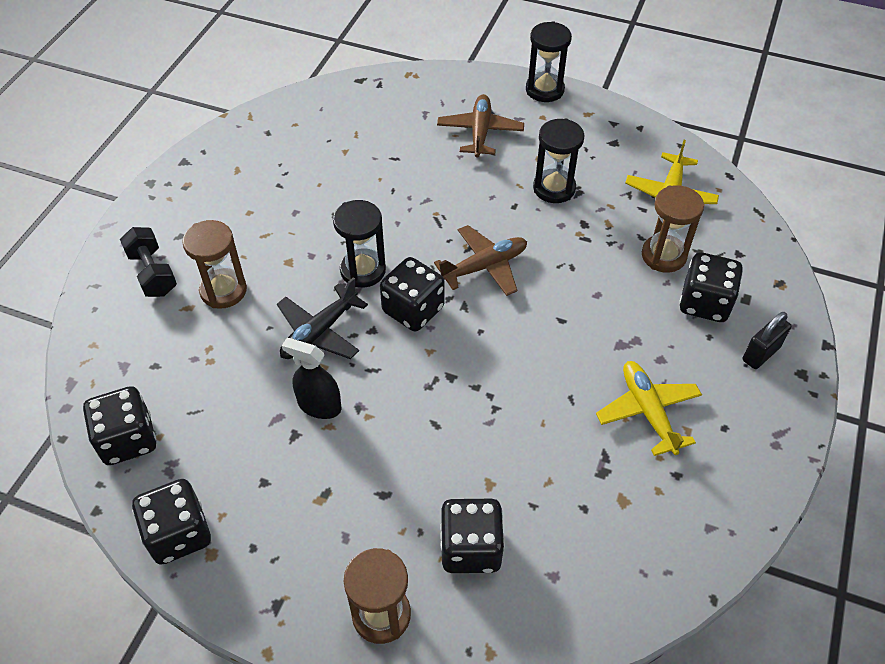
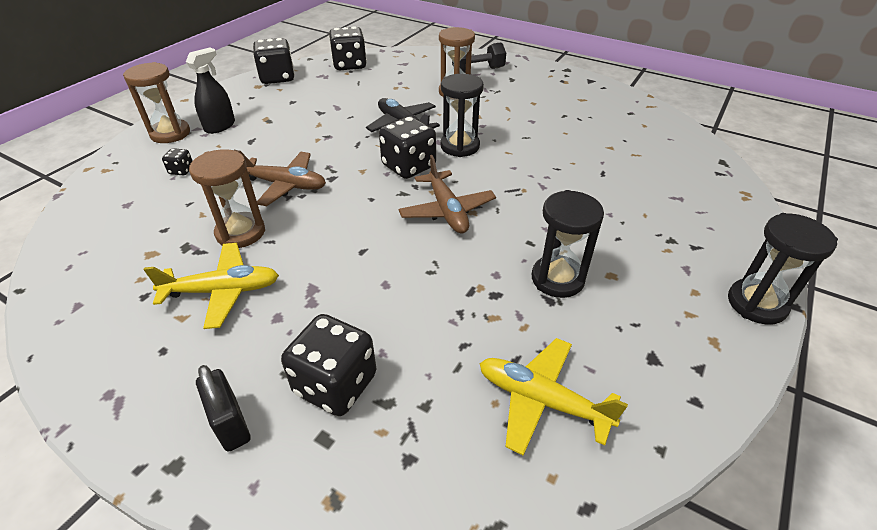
camera: 100 degrees right, 10 degrees down
(319, 405) = (337, 122): black spray bottle -> black spray bottle (220, 126)
(470, 548) = (181, 170): black dice -> black dice, size x0.47
(480, 132) = (653, 233): brown plane -> brown plane (285, 185)
(663, 256) = (426, 361): brown hourglass -> brown hourglass (240, 233)

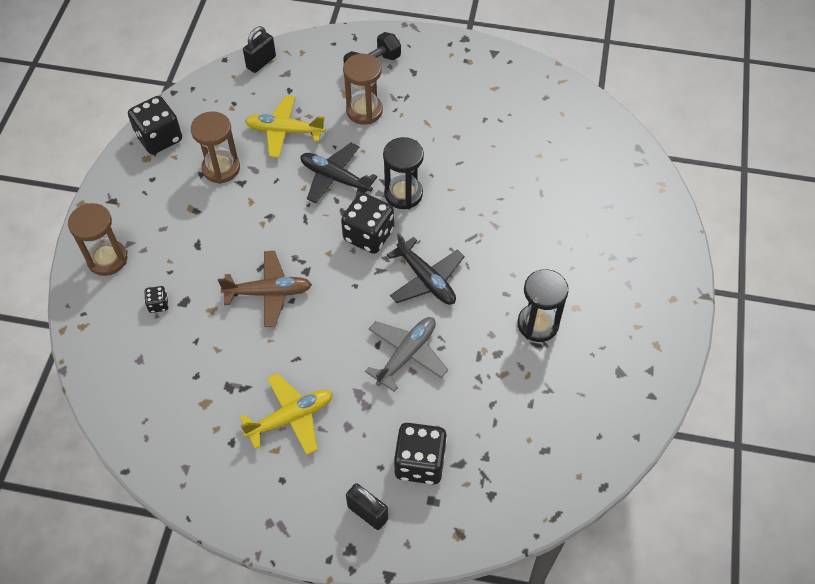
camera: 20 degrees left, 15 degrees up
(220, 126) = (151, 233): black spray bottle -> none
(240, 233) = (265, 358): brown hourglass -> brown hourglass (221, 168)
(349, 65) = (227, 93): black dice -> none
(388, 55) = (261, 62): none -> black padlock
(388, 268) = (406, 355): none -> grey plane
(447, 210) = (426, 279): brown plane -> black plane
(541, 400) = (557, 428): yellow plane -> yellow plane (284, 131)
(756, 304) = (680, 302): black hourglass -> none

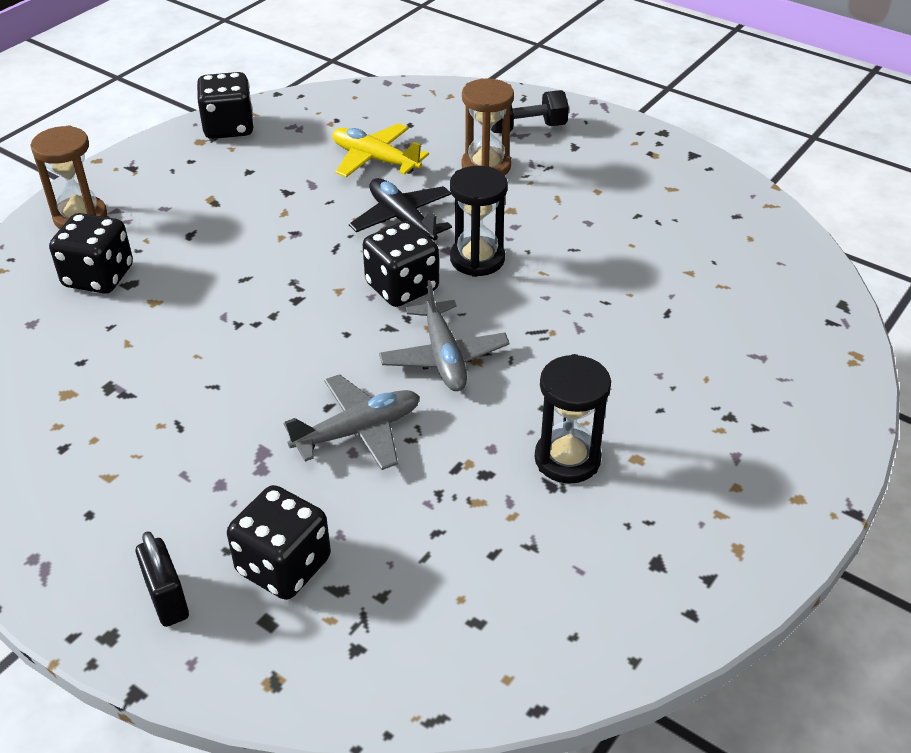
camera: 25 degrees right, 15 degrees down
(158, 304) = (98, 277): black dice -> black dice, size x2.15
(221, 168) = (275, 173): brown hourglass -> none
(261, 62) = (396, 93): black padlock -> none
(269, 293) = (234, 307): brown plane -> none
(291, 418) = (156, 448): yellow plane -> none
(426, 279) = (444, 357): black plane -> grey plane

